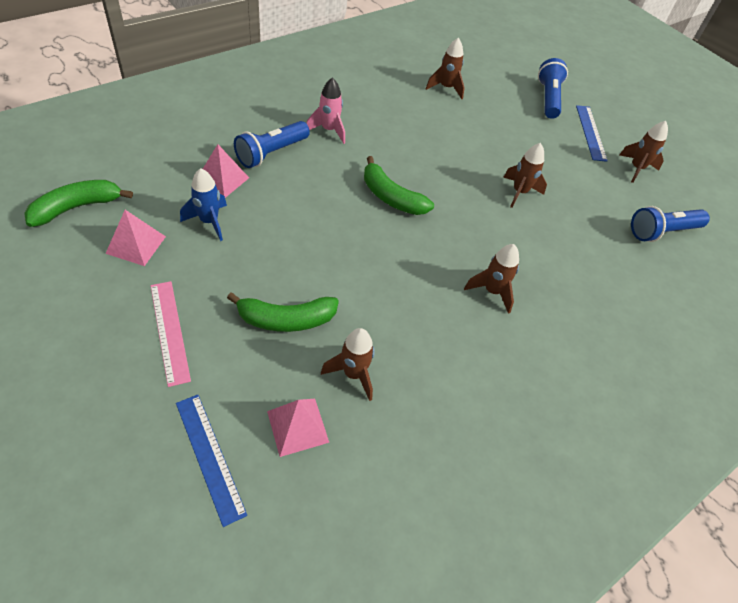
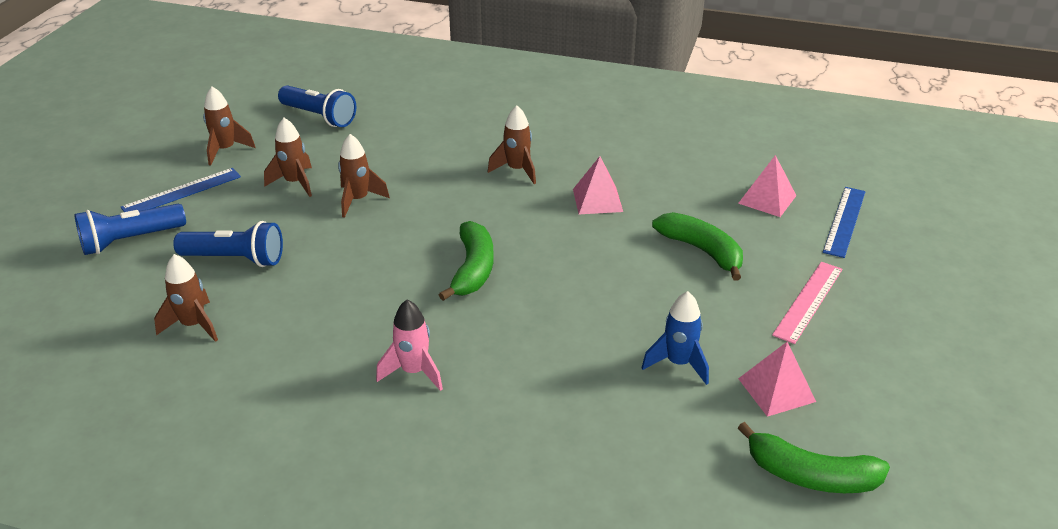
camera: 120 degrees left, 15 degrees down
(222, 179) = (612, 398): pink pyramid -> pink pyramid (597, 200)
(271, 153) = (518, 390): blue flashlight -> blue flashlight (235, 259)
(353, 374) = (693, 197): brown rocket -> brown rocket (295, 183)

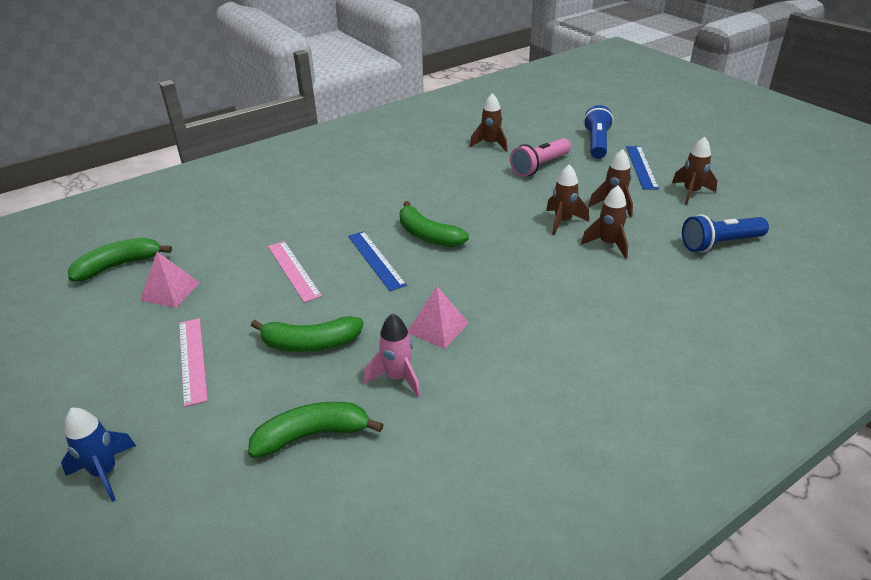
camera: 130 degrees right, 0 degrees up
(235, 259) = (540, 166): blue flashlight -> pink flashlight
(414, 372) = (369, 187): pink rocket -> pink rocket (397, 378)
(517, 170) = (529, 307): brown rocket -> brown rocket (608, 244)
(636, 324) = (293, 270): none -> pink ruler
(678, 363) = (243, 268): blue rocket -> blue rocket (105, 472)
(767, 199) = (312, 435): pink pyramid -> green banana
(845, 221) = (217, 466): blue ruler -> blue ruler (375, 260)

